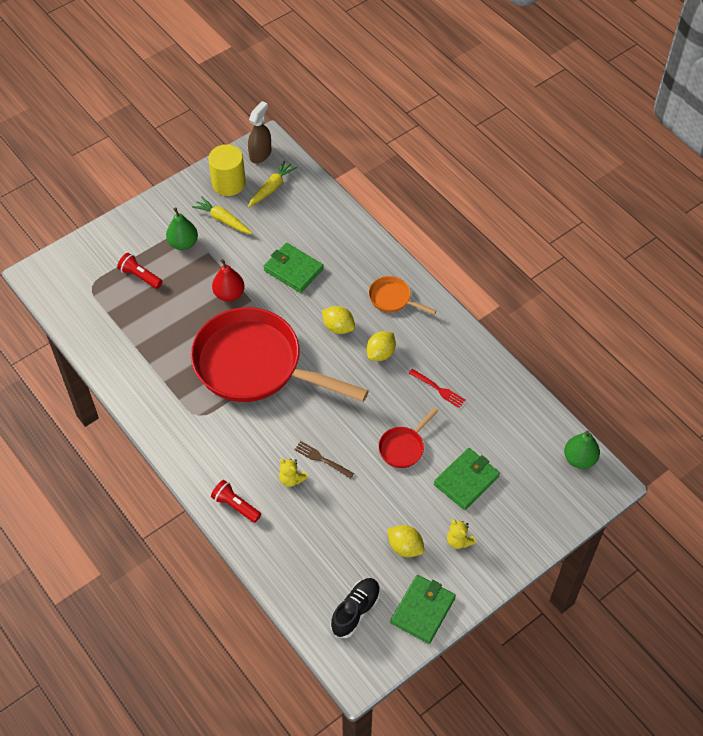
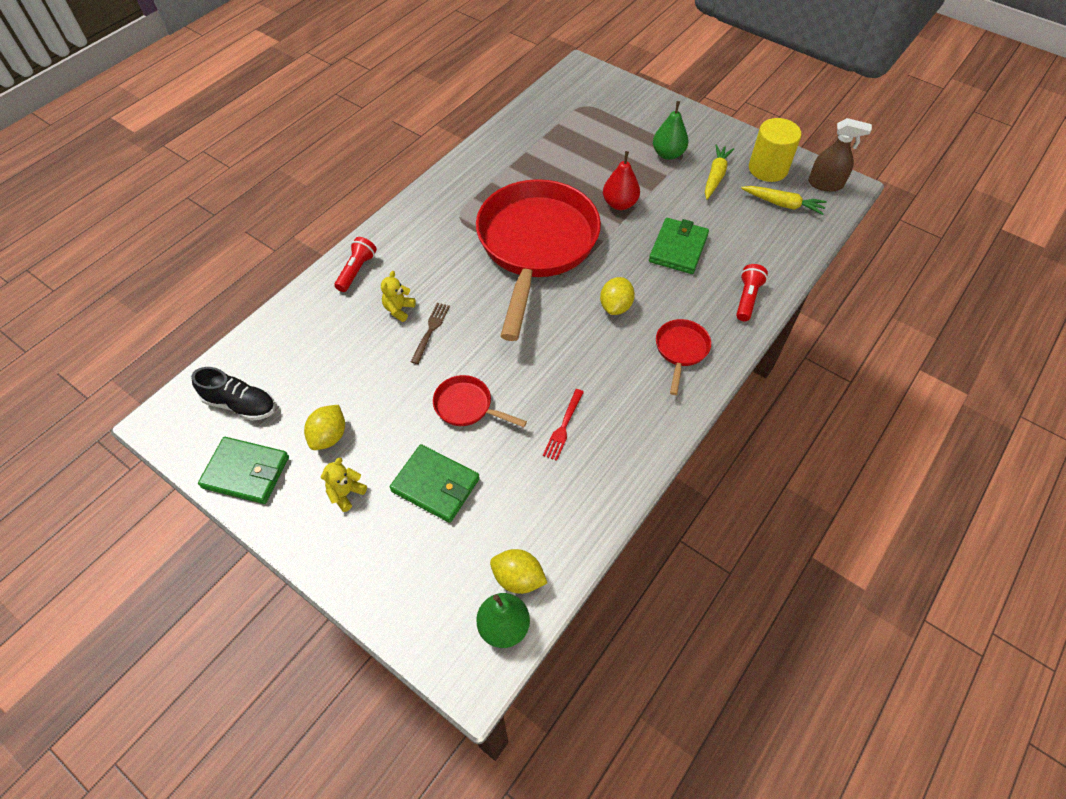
camera: 75 degrees right, 0 degrees up
(140, 276) = (611, 134): red flashlight -> red flashlight (747, 298)
(380, 353) = (594, 355): yellow lemon -> yellow lemon (518, 578)
(393, 299) = (681, 350): orange pan -> red pan

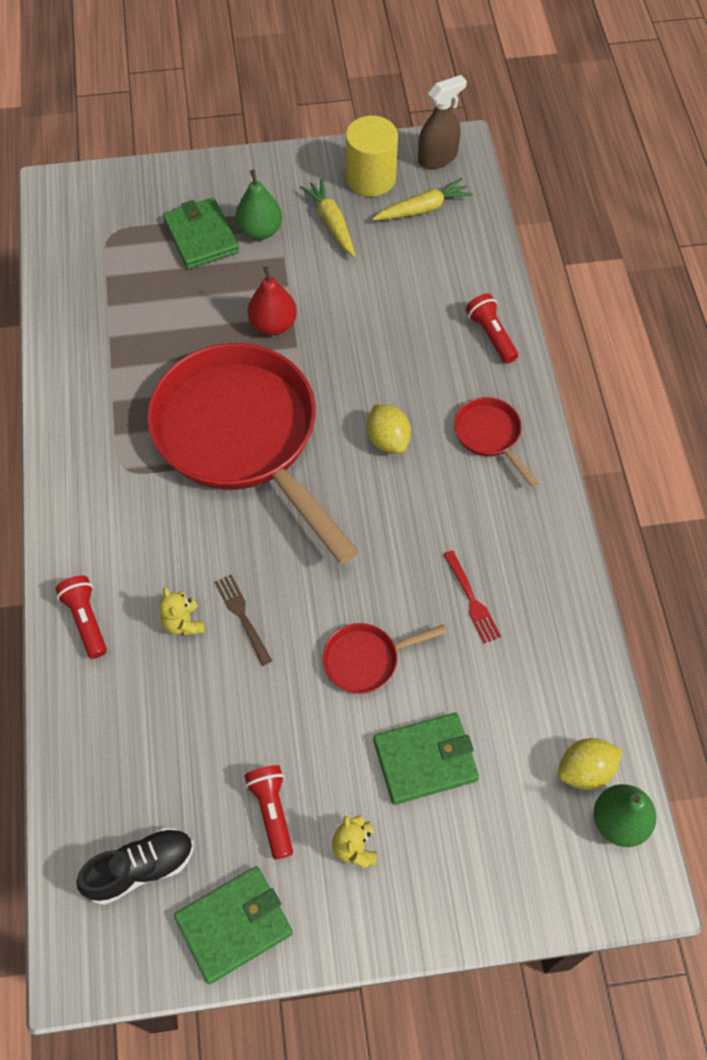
camera: 45 degrees left, 5 degrees up
(329, 436) = (272, 812): yellow lemon -> red flashlight
(678, 248) = (379, 331): green wallet -> green wallet (201, 236)

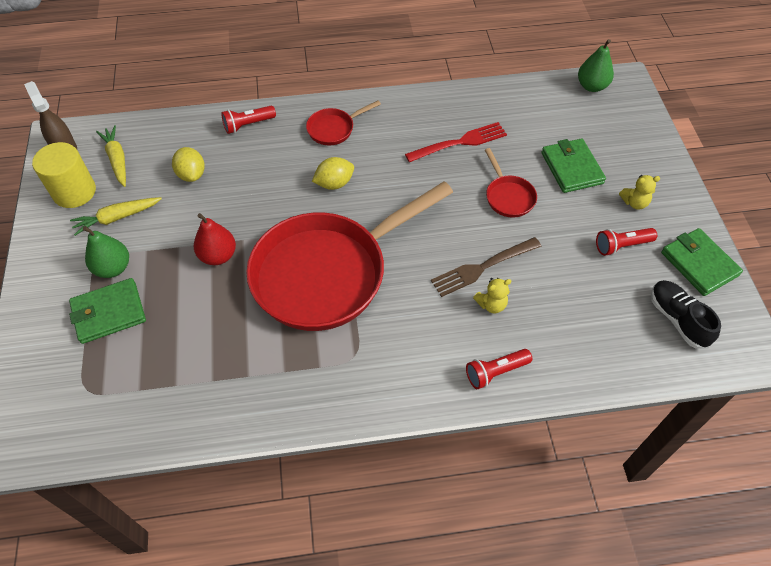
camera: 90 degrees left, 5 degrees down
(242, 616) = (483, 267): brown fork -> brown fork, size x1.56
(471, 600) = (459, 142): red fork -> red fork, size x1.56
(585, 770) = (564, 98): yellow lemon -> yellow lemon (191, 174)

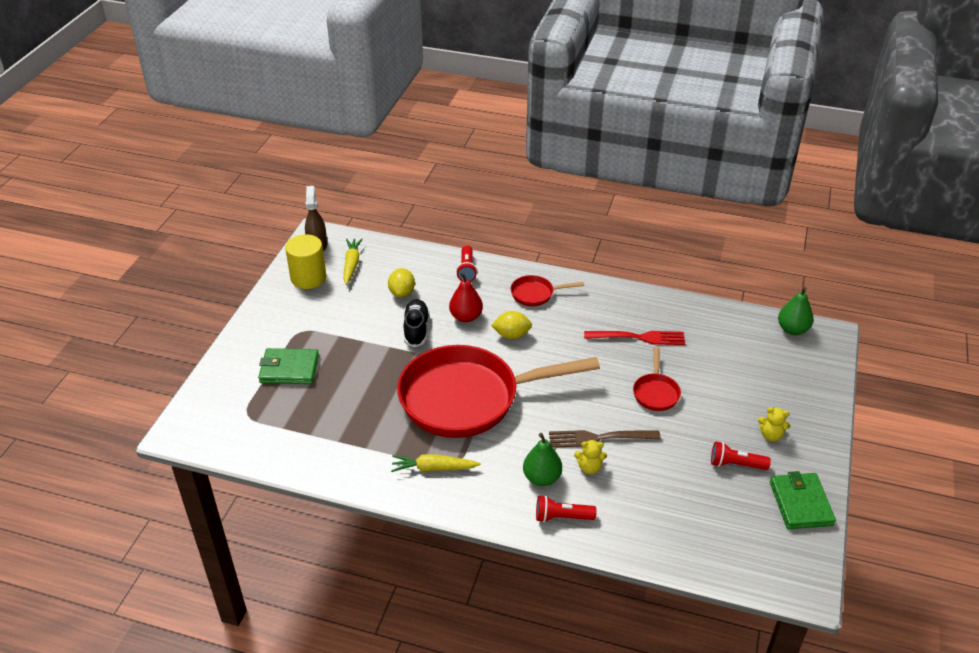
camera: 25 degrees right, 15 degrees down
(113, 268) = (308, 339): green pear -> green pear (542, 478)
(117, 218) = (329, 306): yellow carrot -> yellow carrot (433, 468)
(218, 256) = (390, 357): red pear -> red pear (466, 317)
(248, 125) = (467, 270): red flashlight -> red flashlight turned 90 degrees counterclockwise
(572, 168) = (729, 389): green wallet -> none
(677, 319) = (750, 538): black shoe -> black shoe (416, 329)

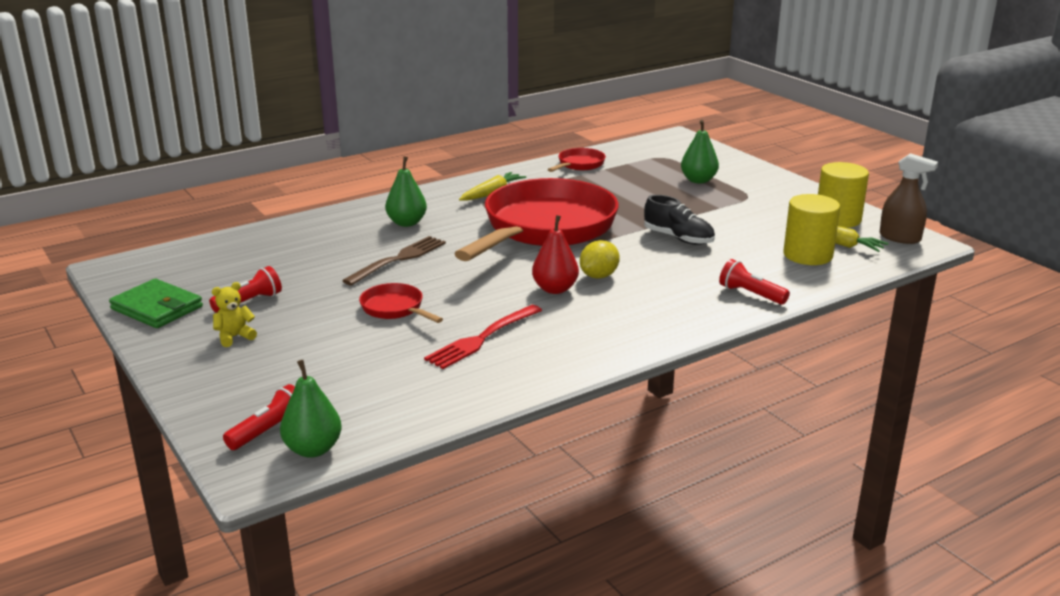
camera: 130 degrees right, 15 degrees down
(289, 369) = (698, 180): green wallet -> green pear
(385, 269) = (807, 255): none -> yellow cylinder
(402, 293) = (751, 250): yellow lemon -> none
(466, 317) = (663, 265): red pear -> red pear (555, 289)
(535, 294) = (648, 314): red pan -> red pan (579, 165)
(562, 517) = (358, 216): red flashlight -> red flashlight (269, 431)
(589, 468) = (379, 243): yellow teddy bear -> none

